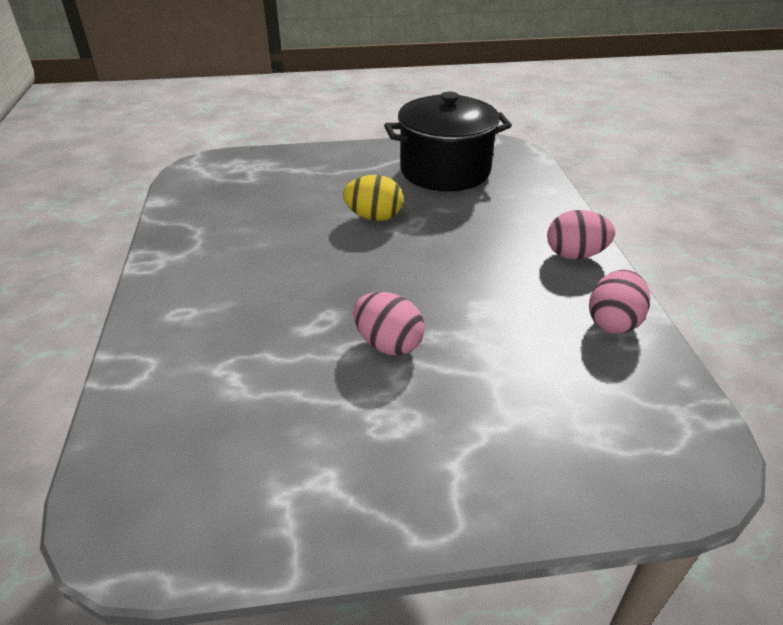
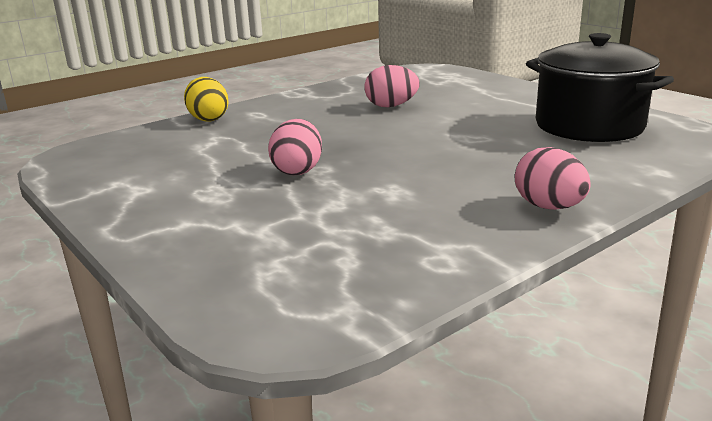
camera: 60 degrees right, 15 degrees down
(374, 217) = (458, 124): yellow egg -> yellow egg (208, 119)
(613, 322) = (456, 247): pink egg -> pink egg (391, 106)

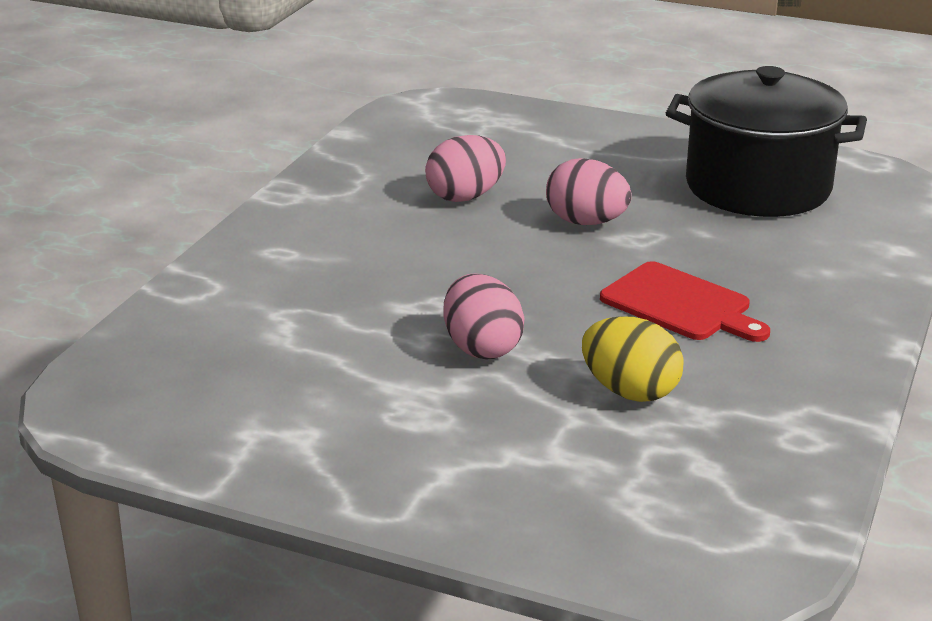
camera: 30 degrees left, 5 degrees up
(208, 119) = (213, 279): yellow egg -> yellow egg (630, 391)
(453, 172) = (680, 304): none -> red cutting board
(549, 207) = (835, 332): pink egg -> pink egg (586, 222)

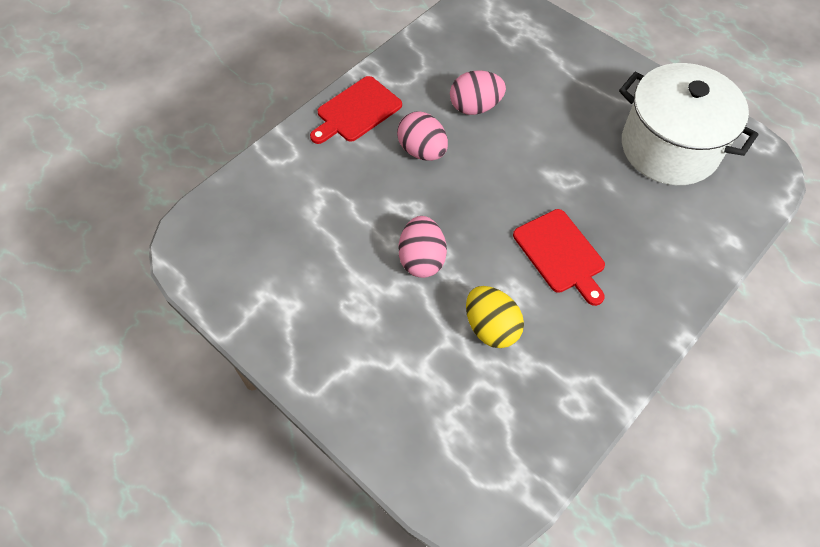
camera: 20 degrees right, 30 degrees up
(289, 229) = (356, 111): none -> red cutting board
(586, 222) = (539, 154): pink egg -> pink egg (422, 151)
(758, 187) = (669, 148): black pot -> white pot

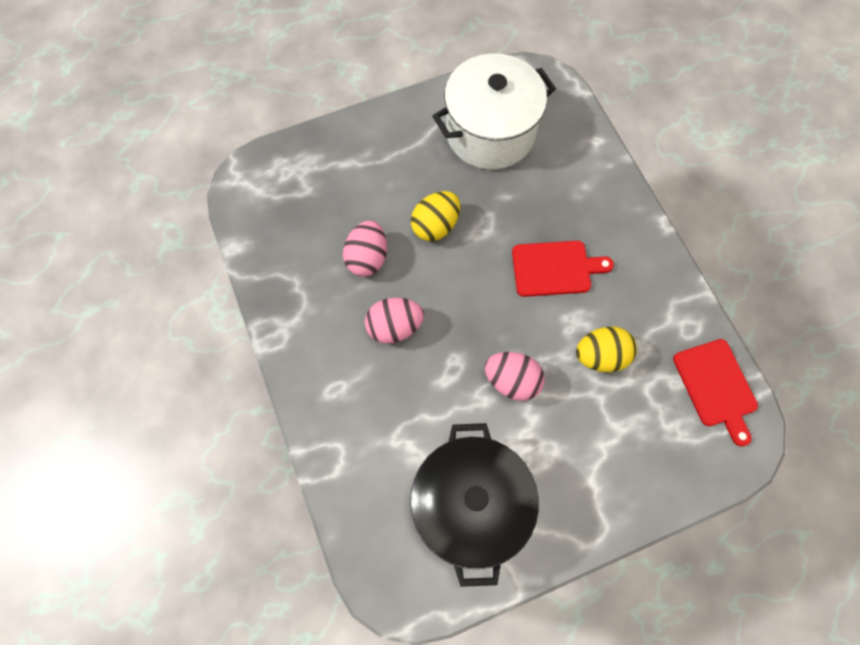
camera: 65 degrees left, 10 degrees up
(286, 269) = (470, 506): none -> black pot
(356, 111) = (315, 365): red cutting board -> red cutting board (716, 386)
(540, 143) = (435, 226): none -> yellow egg

